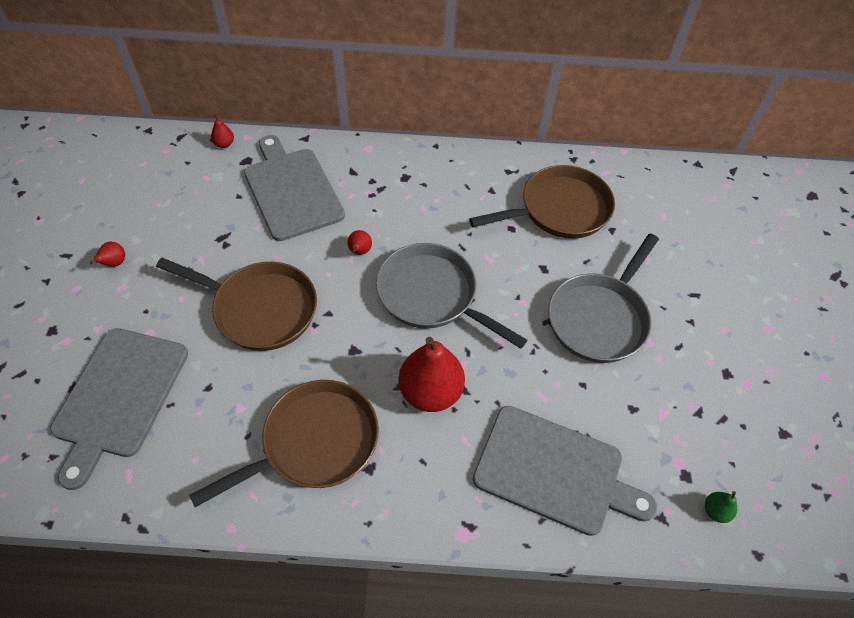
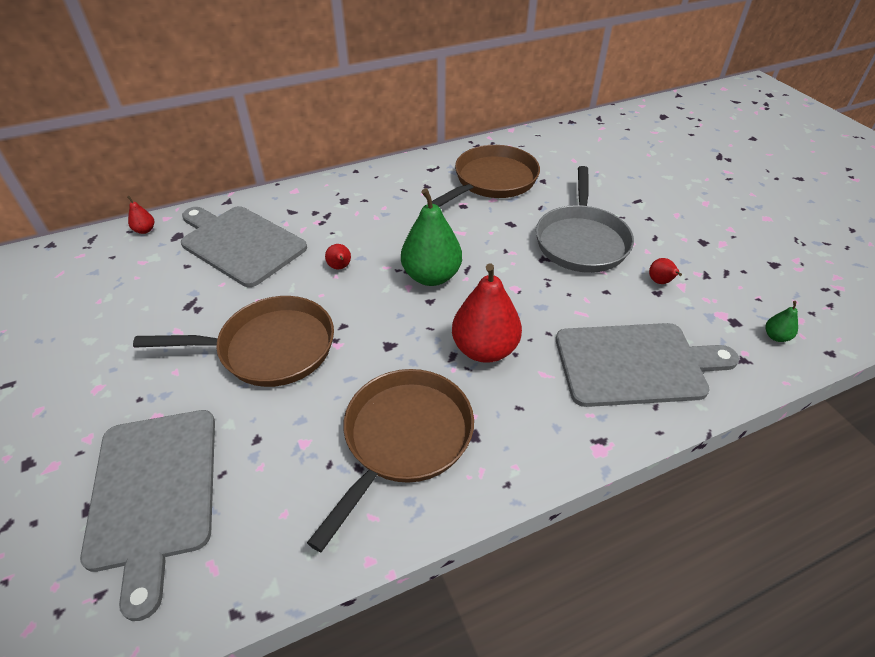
camera: 25 degrees left, 10 degrees down
(114, 263) = (75, 370): red pear -> red pear (660, 282)
(432, 296) = (431, 276): grey pan -> green pear

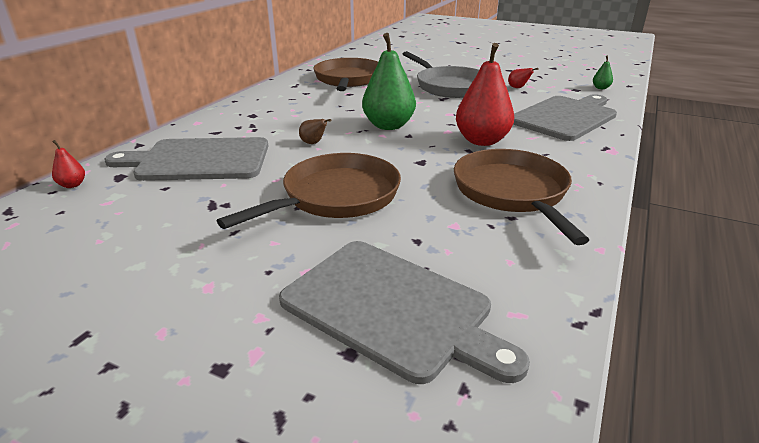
camera: 40 degrees left, 15 degrees down
(340, 267) = (313, 143): red pear -> brown pear

